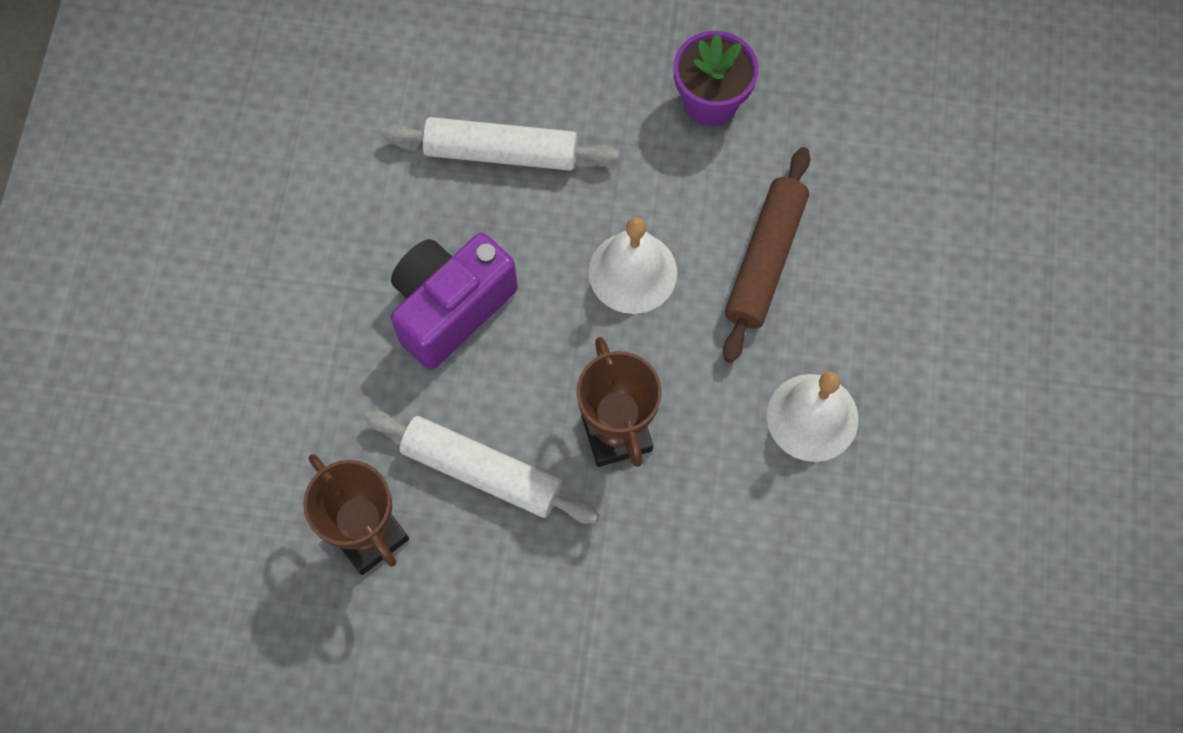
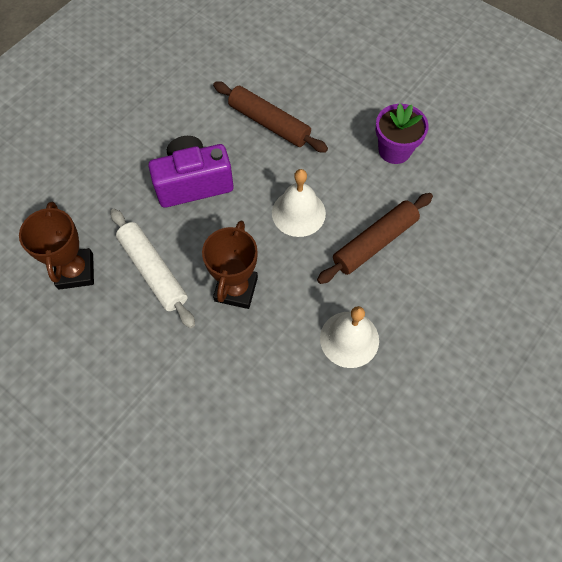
camera: 30 degrees right, 5 degrees down
(501, 153) = (269, 123): white rolling pin -> brown rolling pin

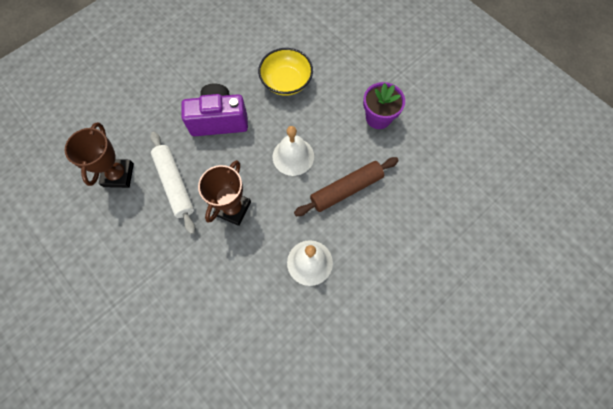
camera: 10 degrees right, 5 degrees up
(269, 123) = (286, 81): brown rolling pin -> yellow bowl

